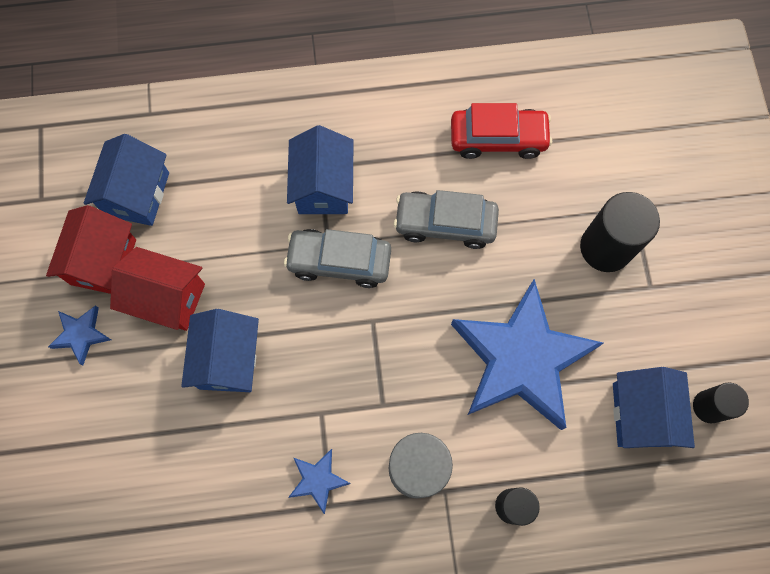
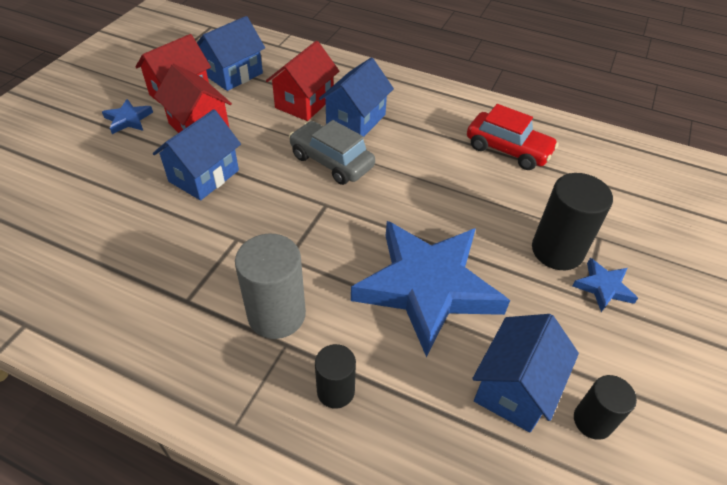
camera: 30 degrees right, 25 degrees down
(250, 192) = (304, 102): none -> red house
(318, 480) = (194, 278): blue star -> blue star (603, 287)
(445, 224) = (429, 176): grey car -> none

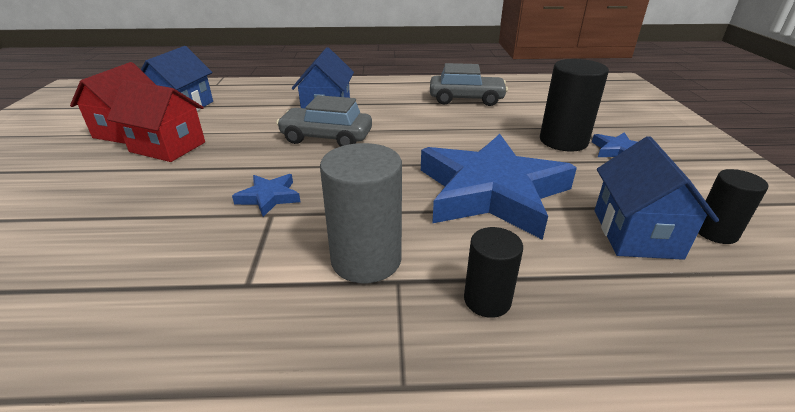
camera: 25 degrees left, 15 degrees down
(128, 119) = (75, 160): blue star -> blue star (269, 197)
(204, 176) = (197, 178): blue house -> none
(304, 102) = (269, 110): red house -> none
(508, 149) = (466, 99): red car -> grey car

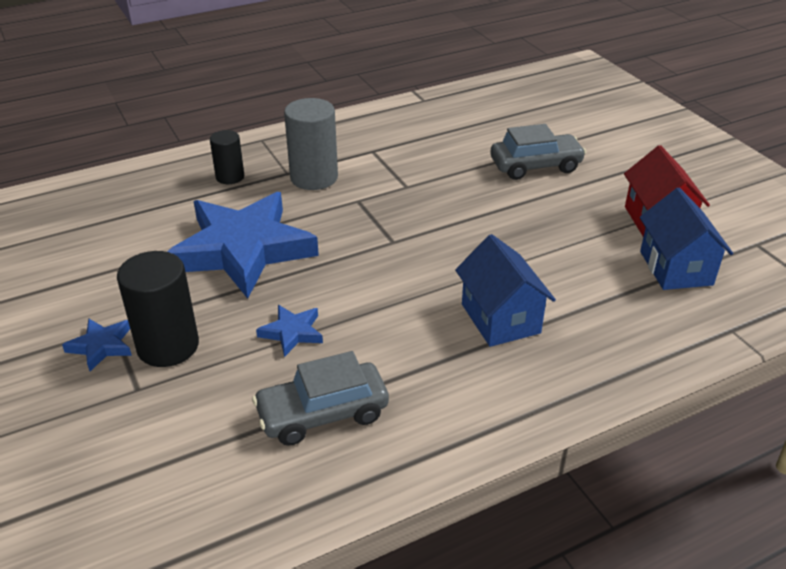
camera: 155 degrees right, 5 degrees up
(167, 147) = (582, 214): red house -> none
(269, 197) = (423, 196): blue star -> blue star (292, 332)
(326, 138) = (447, 270): grey car -> grey car (535, 166)
(636, 233) = (122, 242): blue house -> none
(715, 232) = (54, 260): black cylinder -> none

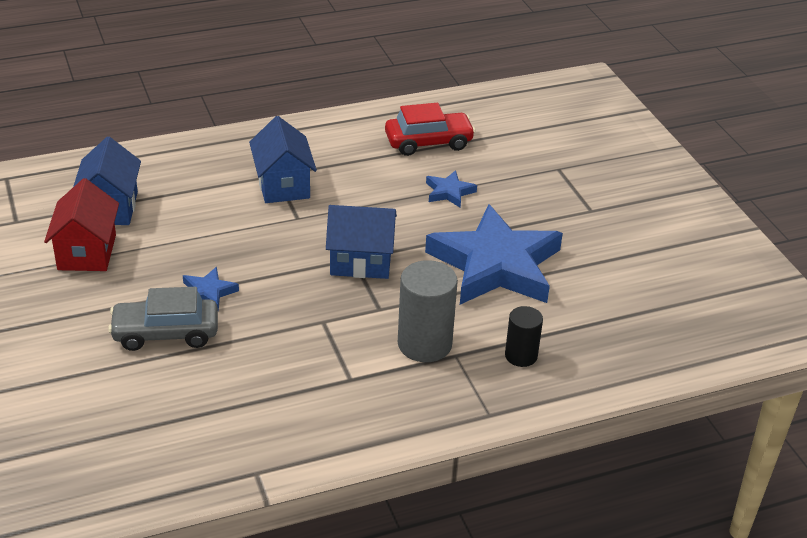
camera: 175 degrees left, 0 degrees up
(101, 346) = (595, 197): blue star -> blue star (208, 292)
(168, 346) = (544, 192): black cylinder -> none
(322, 414) = (428, 142): grey car -> red car
(384, 239) = (361, 261): none -> blue house

